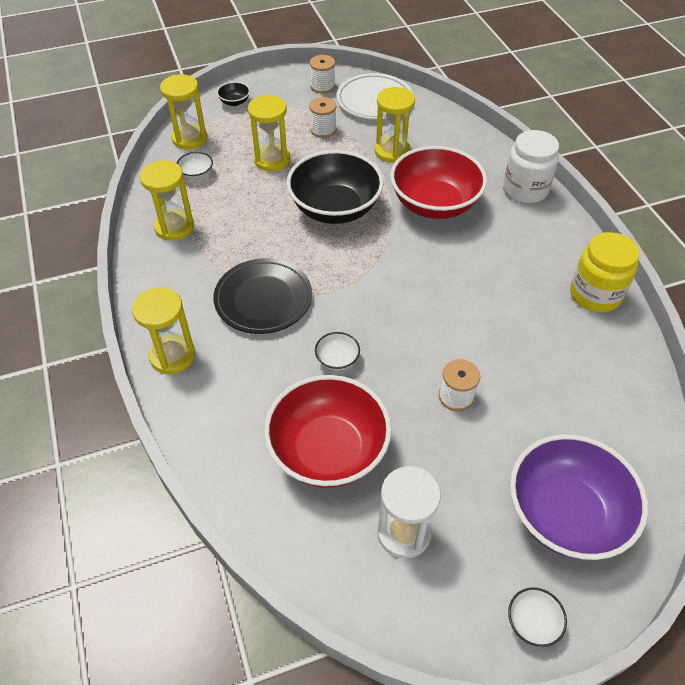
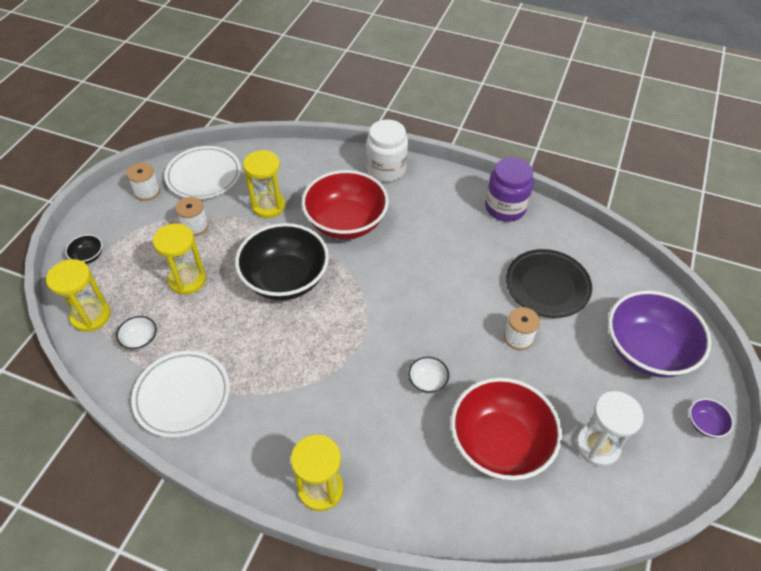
camera: 50 degrees left, 0 degrees up
(174, 227) = (182, 396): yellow hourglass -> white plate
(263, 299) = (326, 387): black plate -> black plate (547, 286)
(532, 623) = (705, 424): white bowl -> purple bowl
(595, 294) = (505, 208): yellow jar -> purple jar

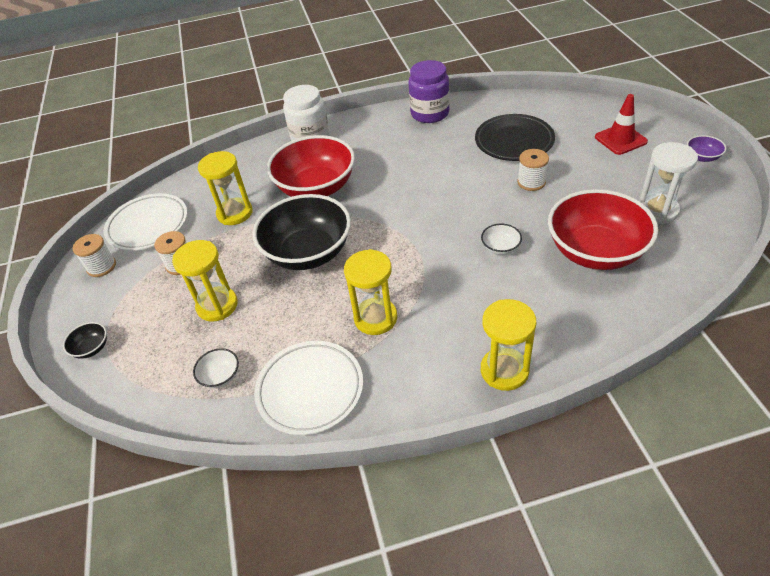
camera: 30 degrees left, 5 degrees down
(91, 316) = (147, 391): yellow hourglass -> yellow hourglass (375, 318)
(647, 350) = (620, 139): purple bowl -> red traffic cone

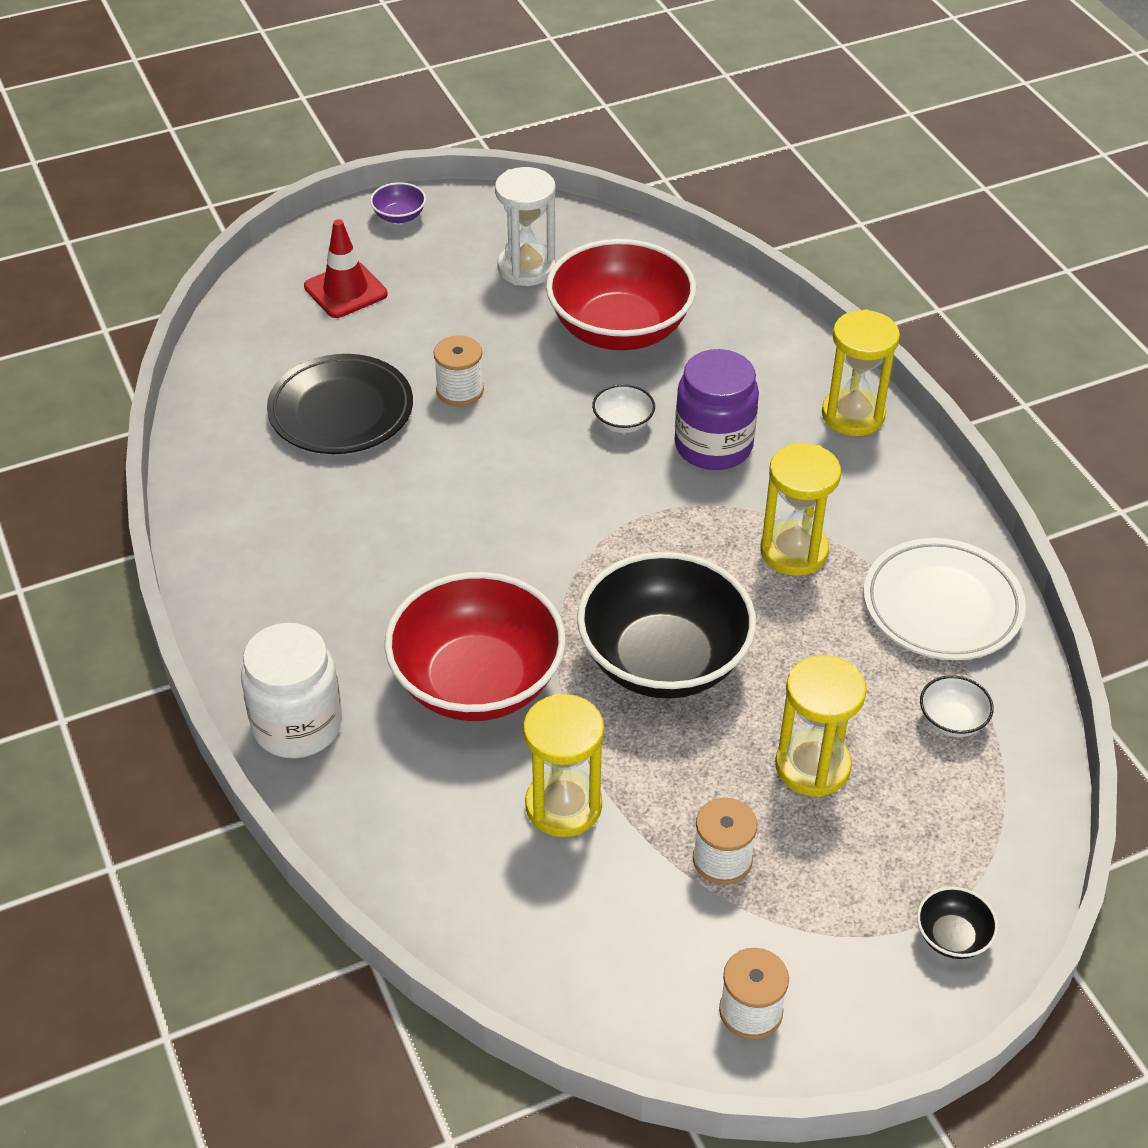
camera: 105 degrees left, 0 degrees up
(148, 225) = (615, 965): white plate -> none
(430, 113) = (228, 532): purple jar -> purple jar (713, 446)

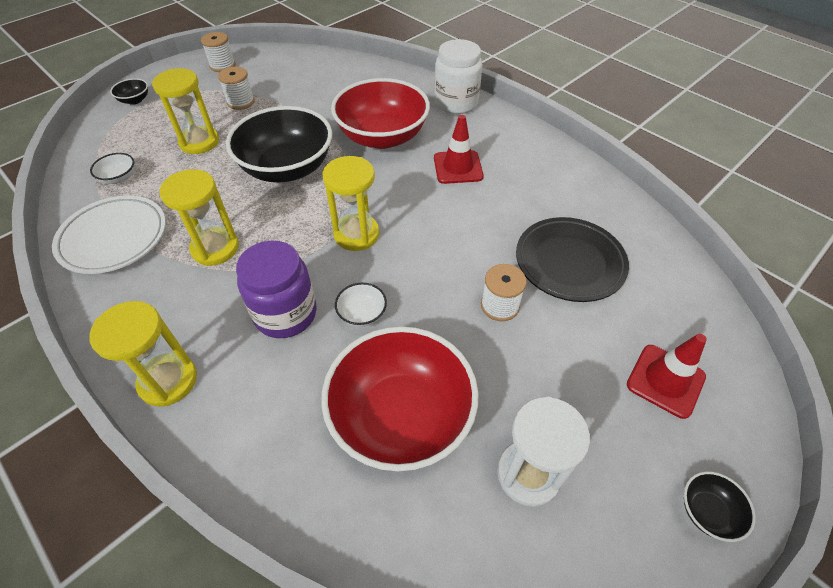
camera: 160 degrees right, 5 degrees up
(387, 584) = (458, 167): none -> red traffic cone
(399, 216) = (707, 512): purple bowl -> black bowl
(563, 806) = (318, 103): yellow hourglass -> yellow hourglass (356, 234)

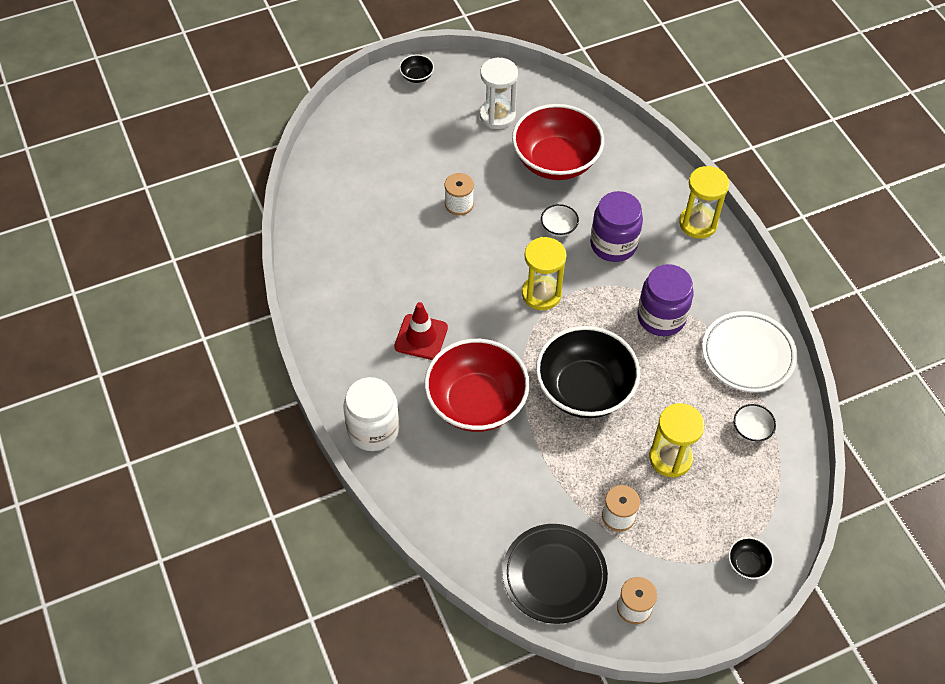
camera: 160 degrees left, 5 degrees up
(215, 248) = (661, 317): yellow hourglass -> purple jar
(569, 263) = (387, 218): black plate -> black plate (554, 575)
(665, 380) = (386, 131): red traffic cone -> none

